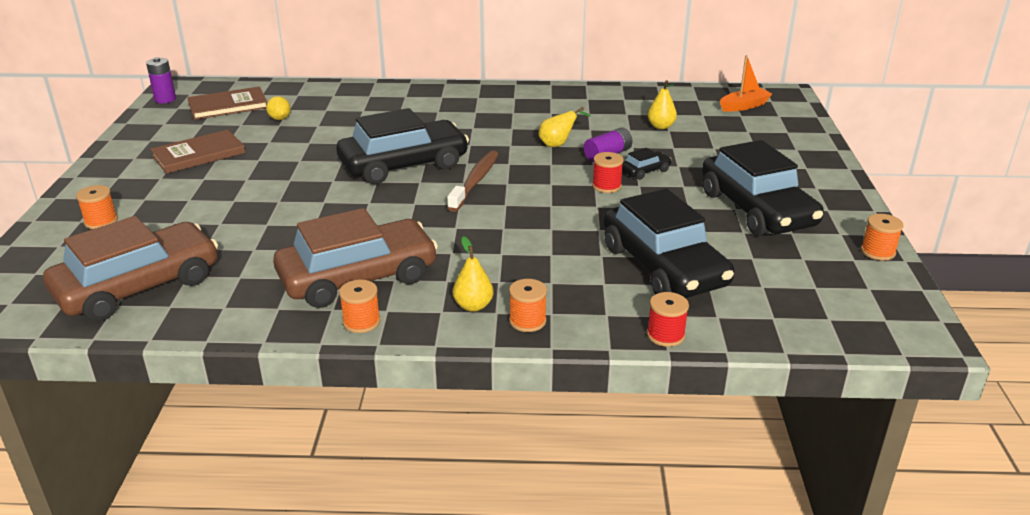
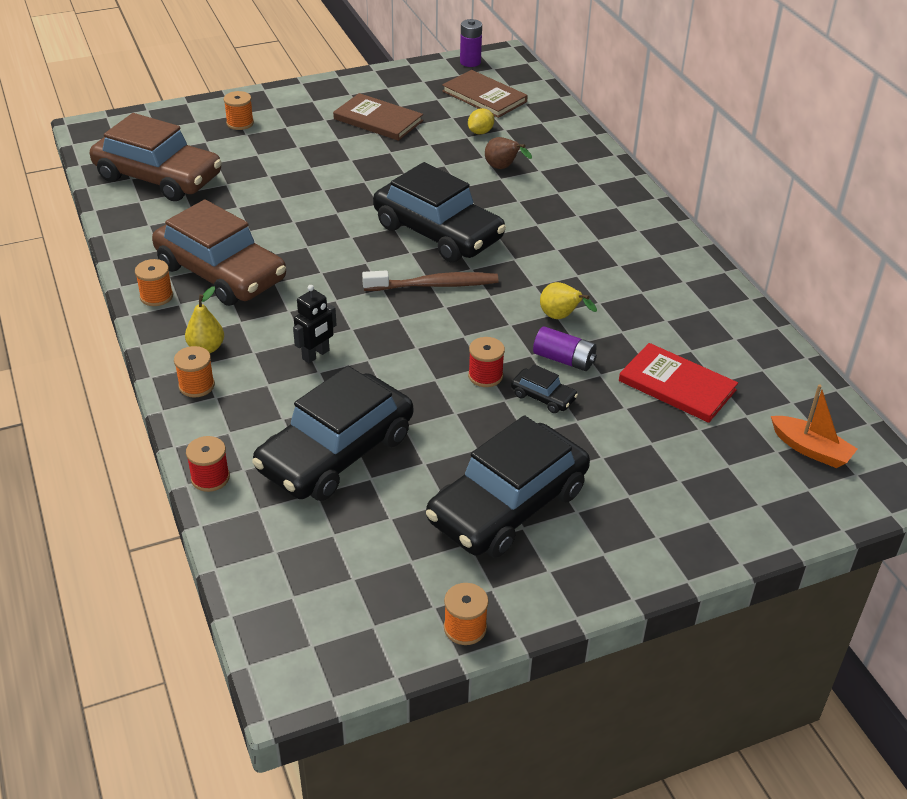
camera: 65 degrees right, 10 degrees up
(343, 122) = (503, 168): none -> brown pear
(527, 251) = (316, 355): none -> black robot
(661, 126) = (677, 385): yellow pear -> red book

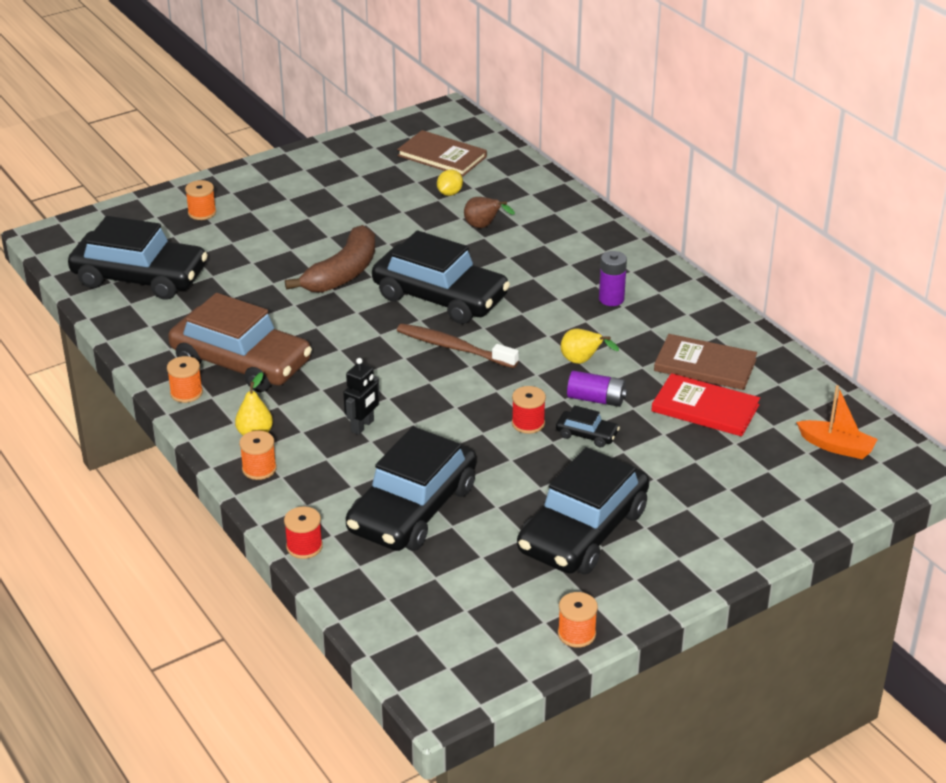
camera: 10 degrees left, 5 degrees down
(158, 177) = (140, 277): brown car -> black car
(351, 197) = (343, 273): none -> brown banana
(378, 120) = (342, 193): brown book -> brown book (705, 365)
(434, 285) = (453, 347): brown toothbrush -> brown toothbrush turned 135 degrees counterclockwise
(470, 62) = (416, 122): purple battery -> purple battery (611, 299)

